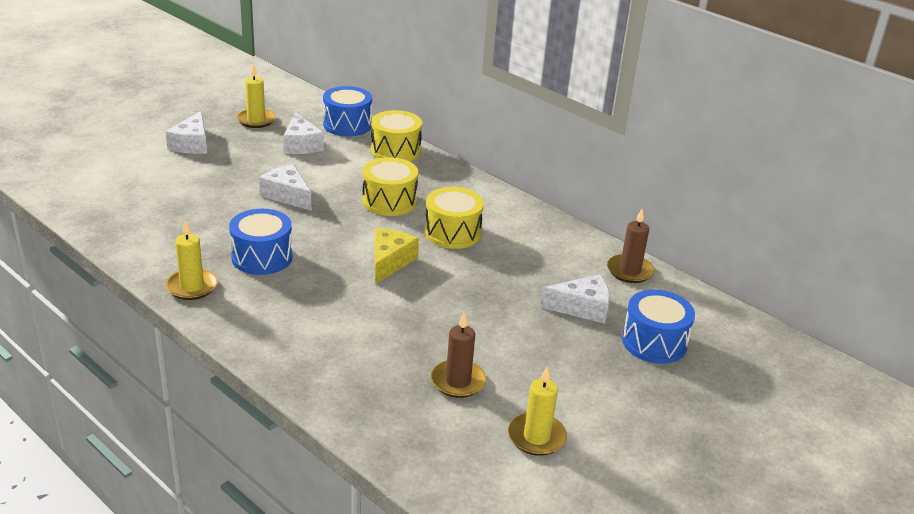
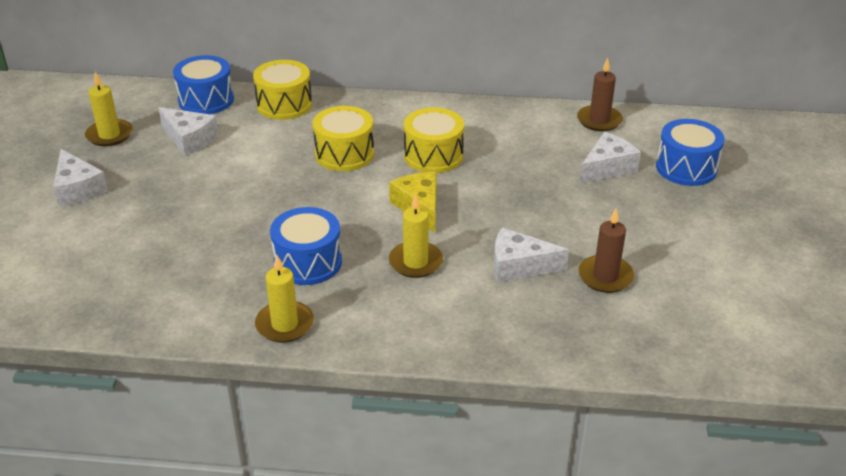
camera: 35 degrees left, 5 degrees up
(287, 195) = (247, 193): white cheese -> white cheese (519, 266)
(536, 437) = (711, 286): yellow candle -> yellow candle (415, 262)

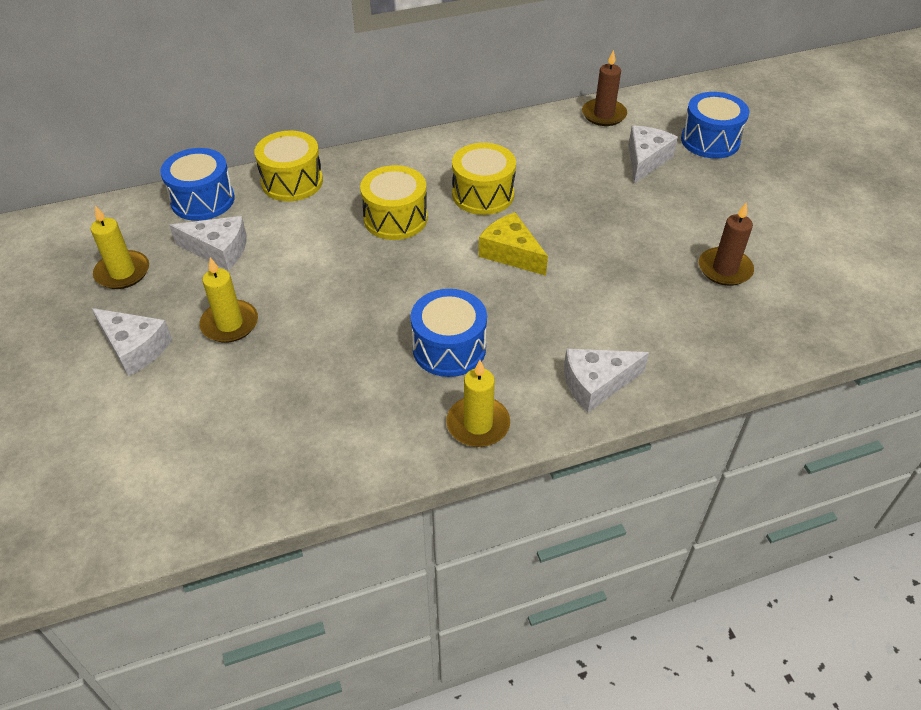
camera: 25 degrees left, 10 degrees up
(415, 262) = (551, 312): yellow candle -> yellow candle (230, 324)
(519, 266) = (645, 284): white cheese -> white cheese (596, 384)

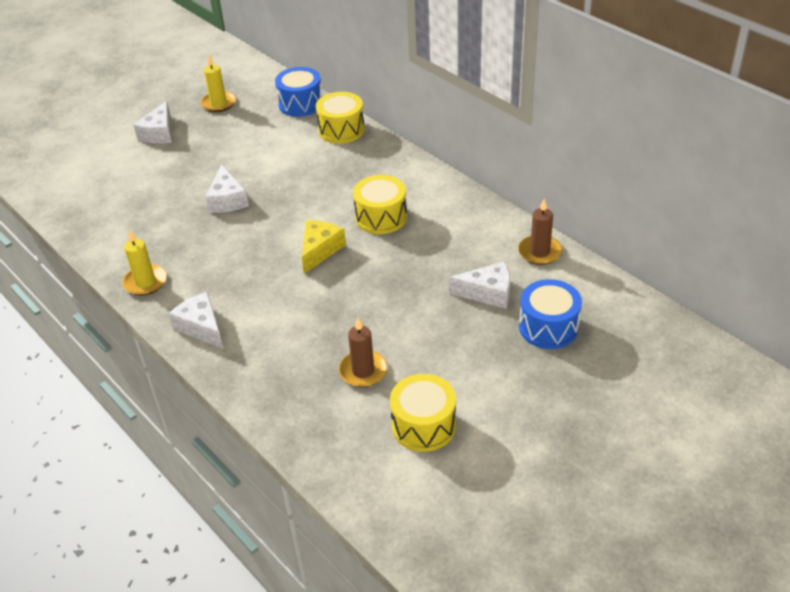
camera: 70 degrees right, 5 degrees down
(218, 250) = (256, 128): white cheese -> white cheese (227, 200)
(230, 324) = (192, 157): yellow candle -> none
(395, 218) = (328, 186): yellow drum -> yellow drum (423, 425)
(449, 348) = (208, 250): blue drum -> none

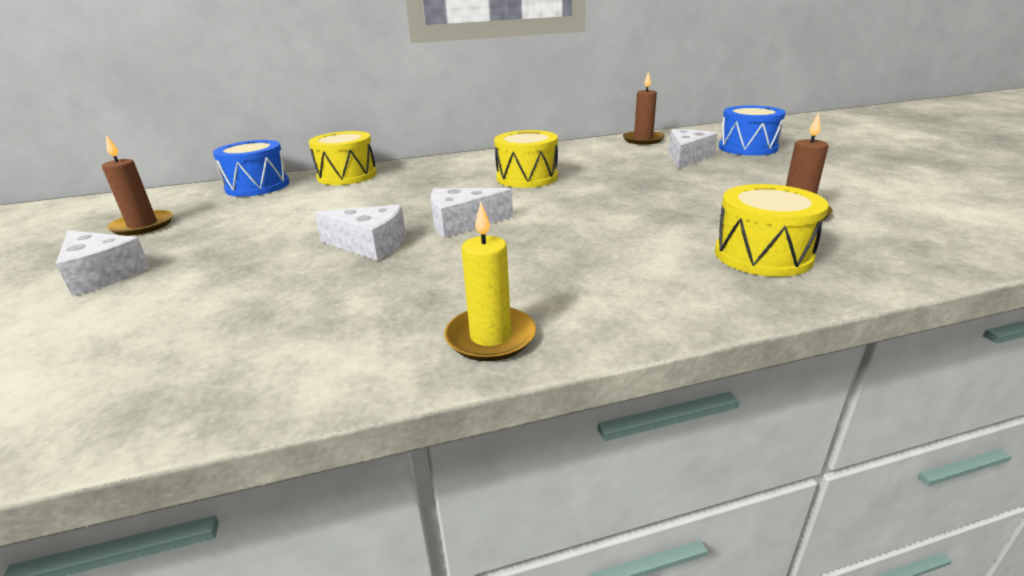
camera: 65 degrees left, 15 degrees down
(201, 327) = (657, 299): white cheese -> white cheese (462, 223)
(218, 103) = (143, 225): yellow candle -> brown candle
(320, 250) = (551, 207): yellow cheese -> none
(423, 425) = (893, 199): yellow drum -> yellow drum (762, 255)

